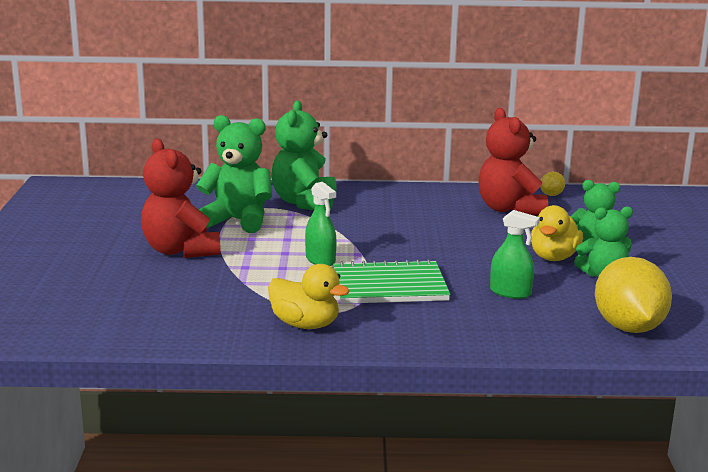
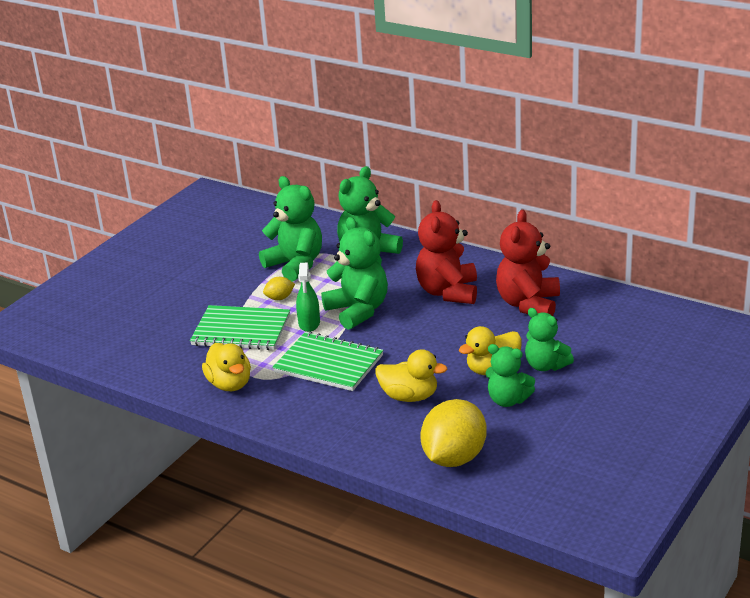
camera: 35 degrees right, 10 degrees up
(180, 250) = (223, 287): red teddy bear -> red teddy bear (448, 292)
(252, 279) = (241, 330): none -> green notebook
(357, 242) = (358, 311): none -> green teddy bear
(510, 292) = (409, 396): green spray bottle -> yellow duck
(551, 195) = (591, 295): yellow lemon -> yellow lemon (279, 298)

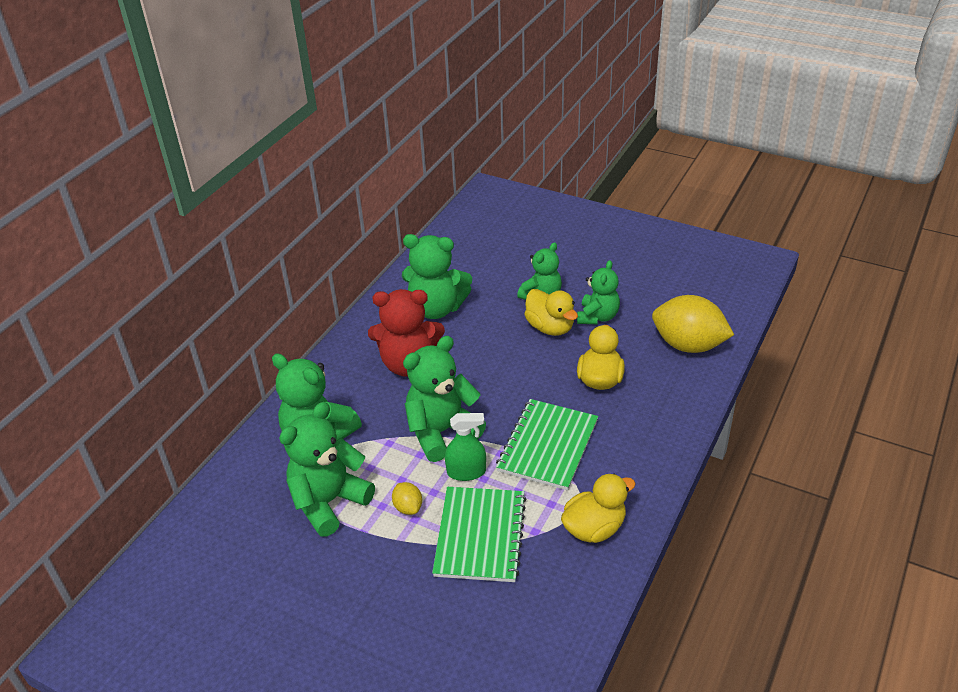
camera: 95 degrees left, 10 degrees up
(528, 304) = (436, 308): red teddy bear -> green teddy bear

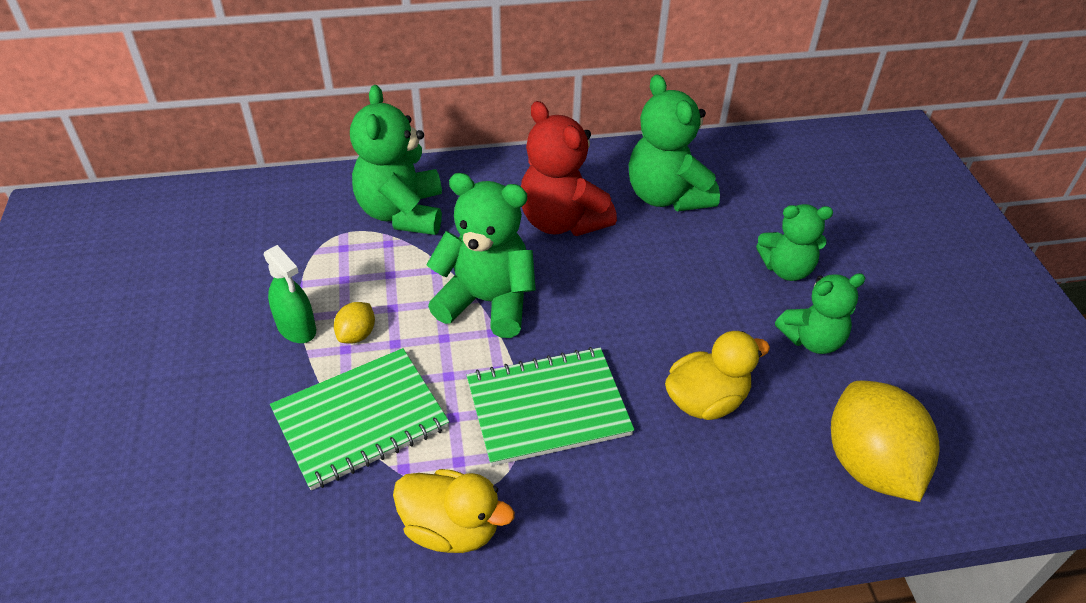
camera: 50 degrees right, 5 degrees up
(329, 502) = (319, 270): green teddy bear -> none
(466, 472) = (445, 355): green spray bottle -> green spray bottle (296, 328)
(550, 327) = (743, 305): yellow duck -> none

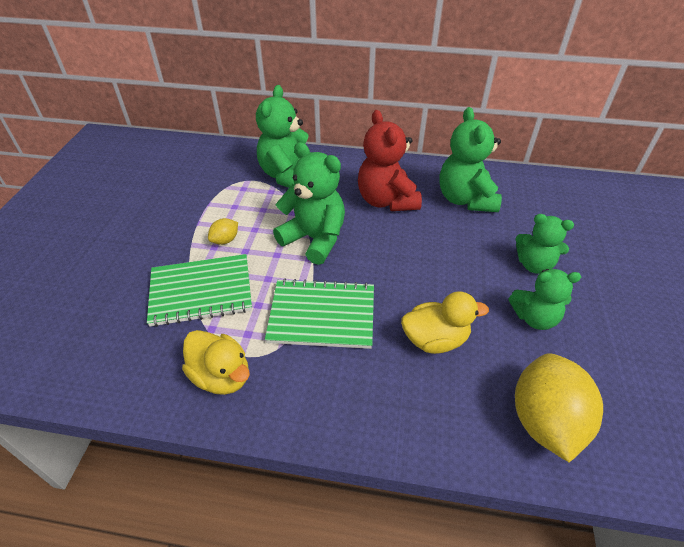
camera: 20 degrees right, 0 degrees up
(296, 328) = (192, 228): green spray bottle -> none

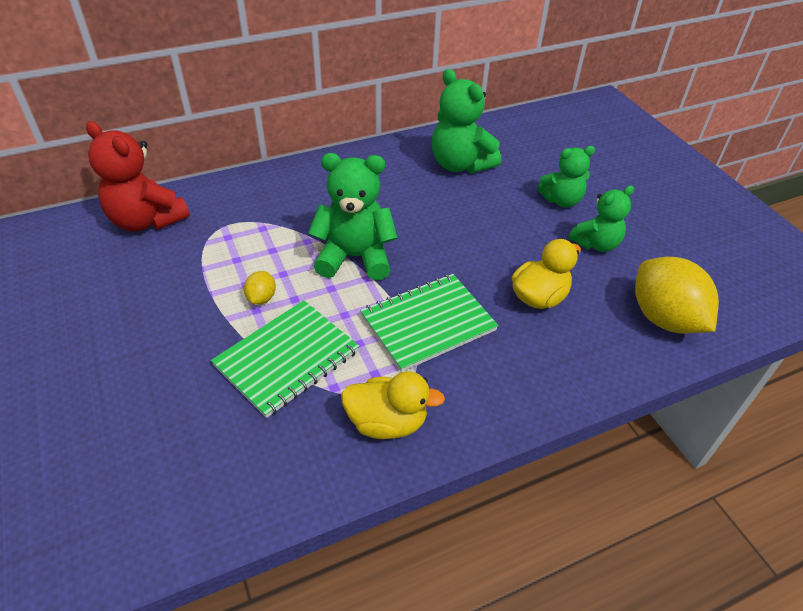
camera: 35 degrees left, 0 degrees up
(288, 176) = (266, 205): green teddy bear -> none
(386, 201) = (390, 192): red teddy bear -> red teddy bear (147, 220)

